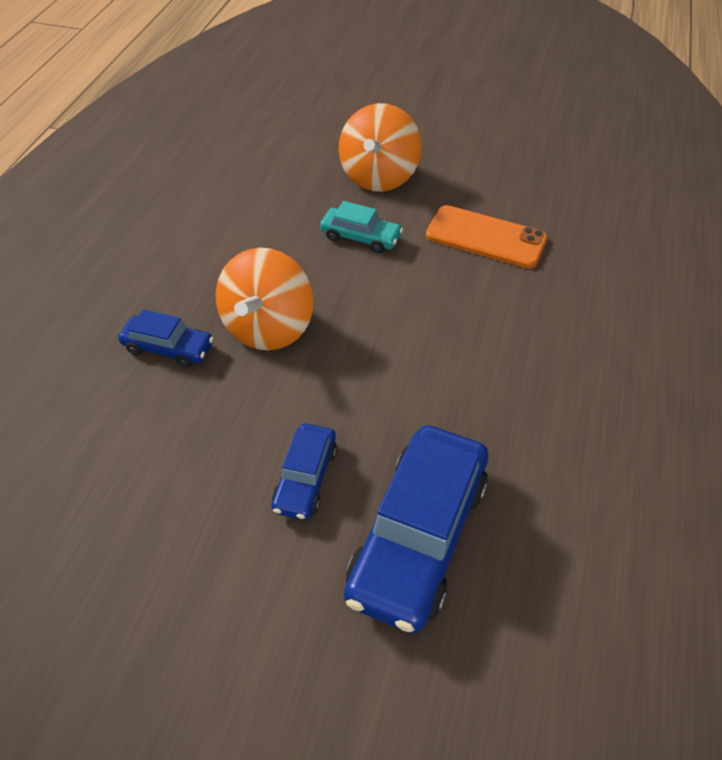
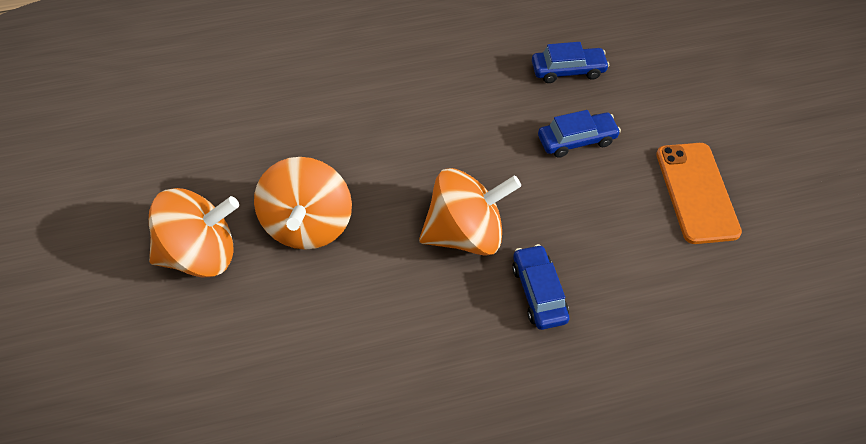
camera: 120 degrees left, 5 degrees up
(361, 237) = (308, 225): turquoise car -> orange spinning top
(418, 536) = (568, 70): blue car -> blue car, size x0.52
(486, 237) = (256, 136): orange phone -> orange phone (696, 192)

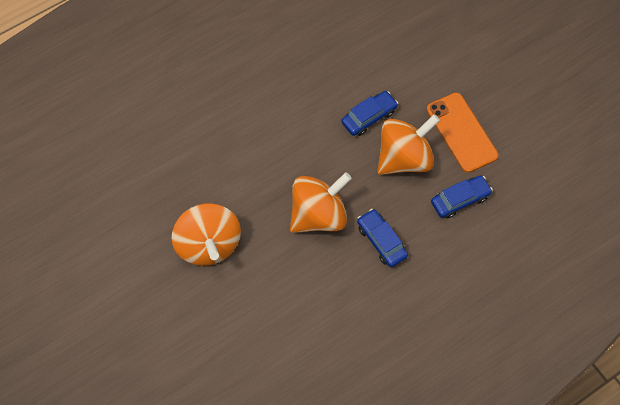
camera: 20 degrees left, 10 degrees up
(201, 254) = (144, 291): orange spinning top -> orange spinning top (404, 158)
(568, 70) = (344, 60): blue car -> blue car (460, 200)

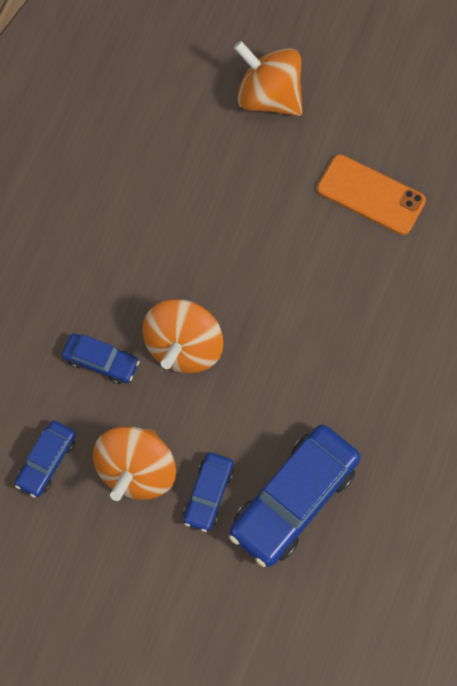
camera: 145 degrees right, 5 degrees up
(208, 244) = (270, 246): orange spinning top -> orange spinning top (269, 96)
(319, 82) = (294, 499): none -> blue car
(461, 132) = (93, 545): orange phone -> orange phone (370, 195)

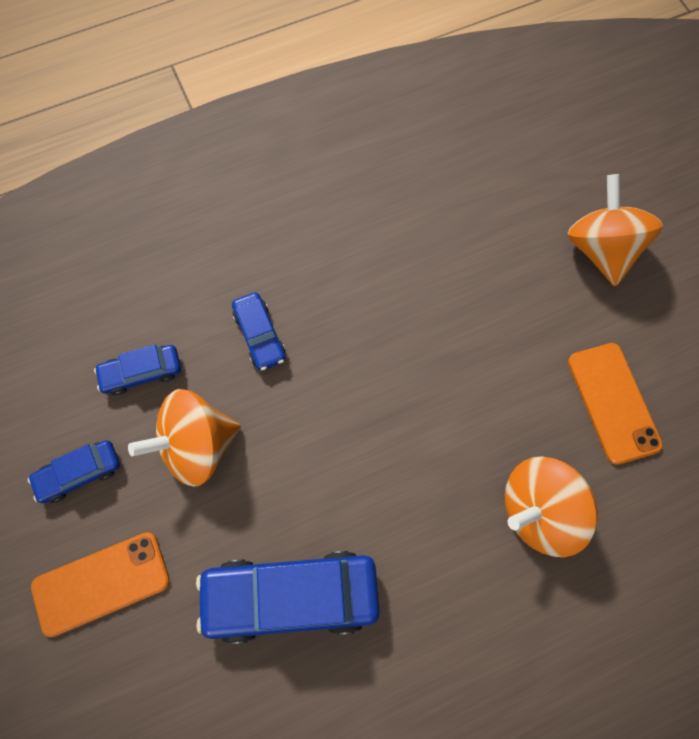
camera: 45 degrees right, 0 degrees up
(168, 610) = (101, 583): none -> orange phone
(184, 346) = (333, 383): orange spinning top -> orange spinning top (539, 511)
(208, 494) = (229, 521): blue car -> blue car (79, 473)

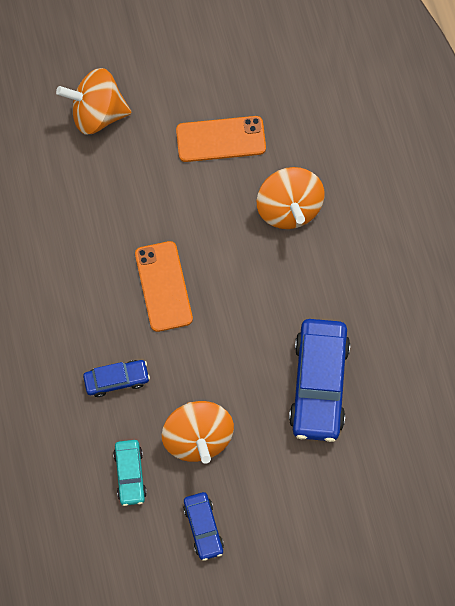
camera: 80 degrees left, 0 degrees up
(101, 583) = (288, 516): orange phone -> orange phone (163, 286)
(141, 373) = (130, 474): blue car -> turquoise car

